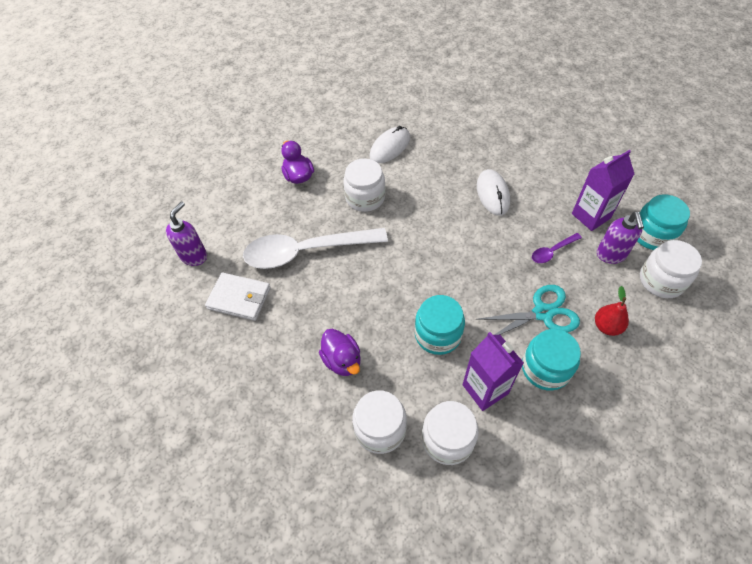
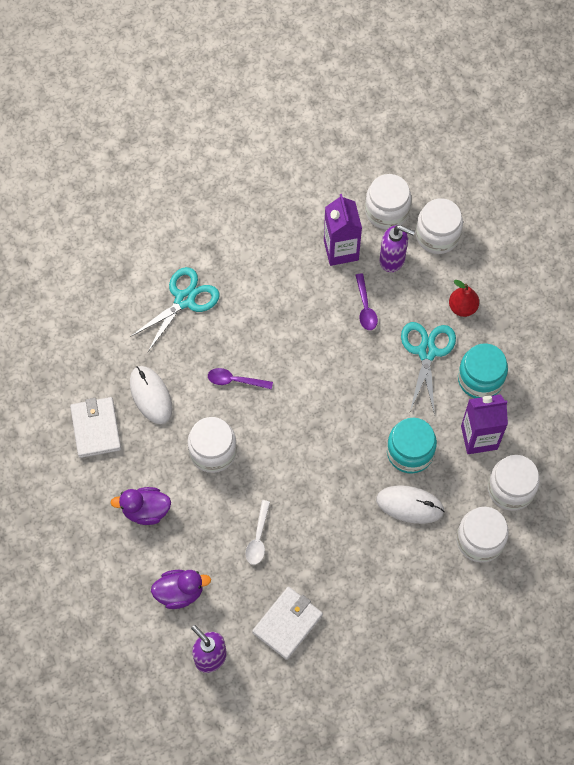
camera: 70 degrees left, 10 degrees up
(306, 251) = (258, 538): white spoon -> white spoon, size x0.42
(342, 360) = (401, 547): purple duck -> purple duck (180, 592)
(348, 128) = (96, 428): none -> white wallet
(431, 190) = (235, 380): none -> purple spoon
(477, 138) = (184, 300): none -> turquoise scissors
(492, 194) = (270, 324): white mouse -> white mouse (410, 505)
(652, 234) = (387, 211): turquoise jar -> white jar

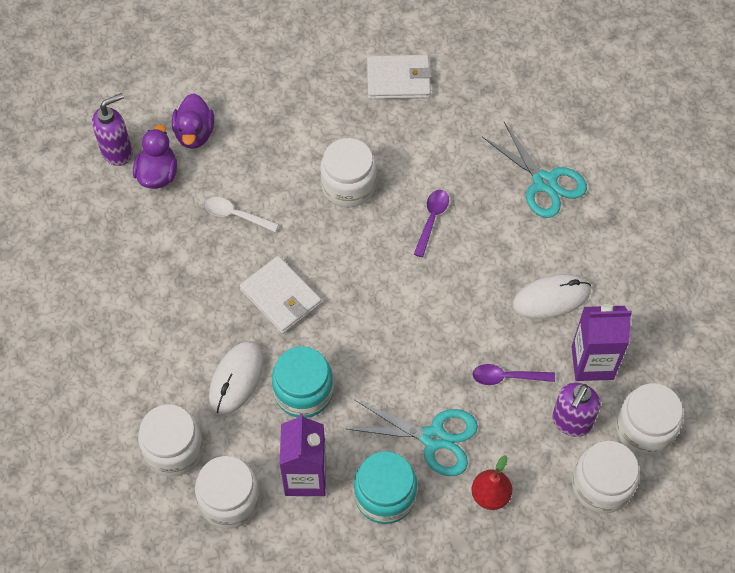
camera: 100 degrees right, 5 degrees down
(146, 510) = (293, 114): purple duck -> purple duck (158, 174)
(151, 396) = (428, 134): white mouse -> white mouse (551, 298)
(287, 623) = (132, 229): white wallet -> white wallet (281, 297)

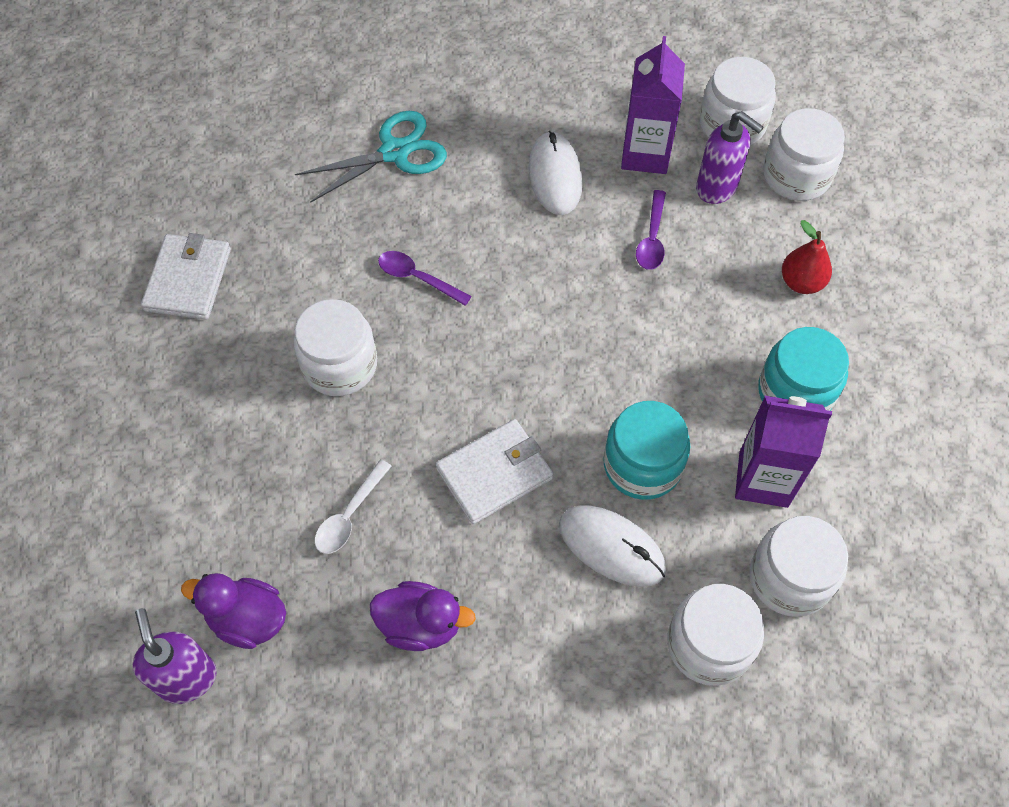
camera: 80 degrees left, 0 degrees up
(194, 134) = (191, 556): purple duck -> purple duck (420, 624)
(433, 438) = (723, 327): turquoise scissors -> none

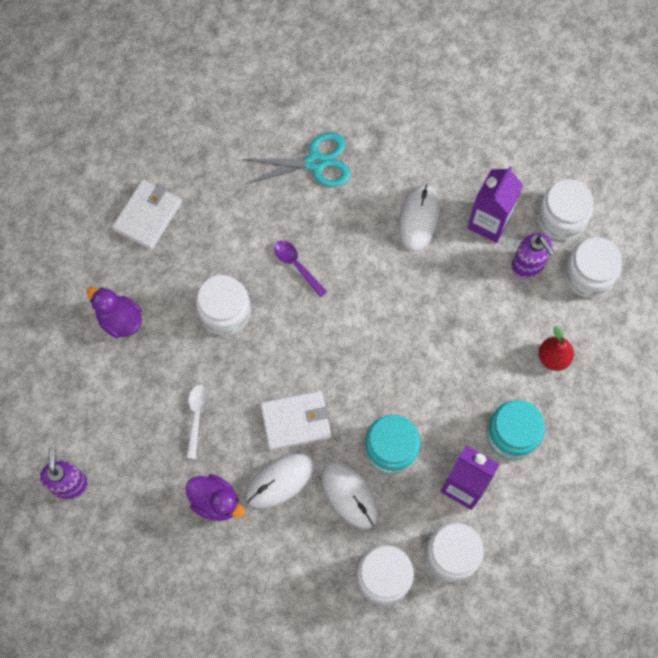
camera: 20 degrees right, 10 degrees up
(247, 619) = (115, 461): purple duck -> purple duck (120, 320)
(349, 515) = (197, 417): white spoon -> white spoon turned 135 degrees clockwise
(504, 562) = (280, 481): none -> white mouse
(652, 238) = (465, 289): purple spoon -> none

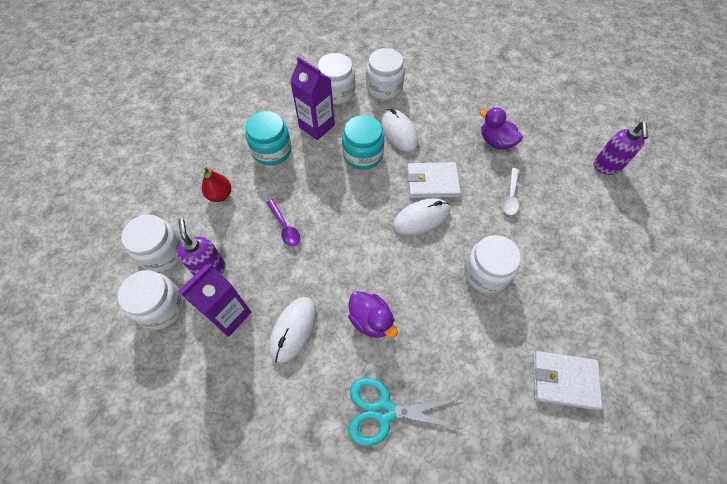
camera: 170 degrees left, 10 degrees down
(120, 320) = (581, 281): purple duck -> purple duck (371, 320)
(148, 216) = (564, 380): white wallet -> white wallet turned 60 degrees clockwise
(280, 481) = (448, 147): white mouse -> white mouse (421, 218)
(297, 265) = (417, 303): purple spoon -> purple spoon (285, 227)

